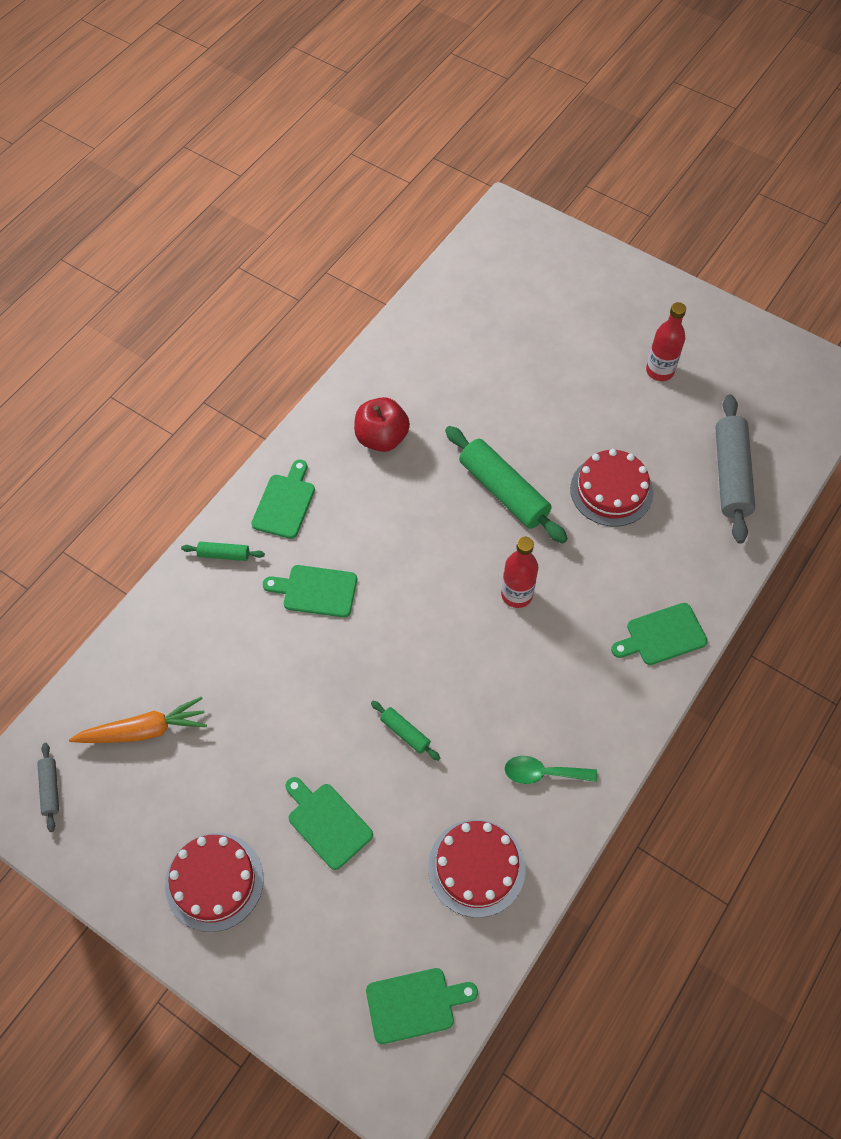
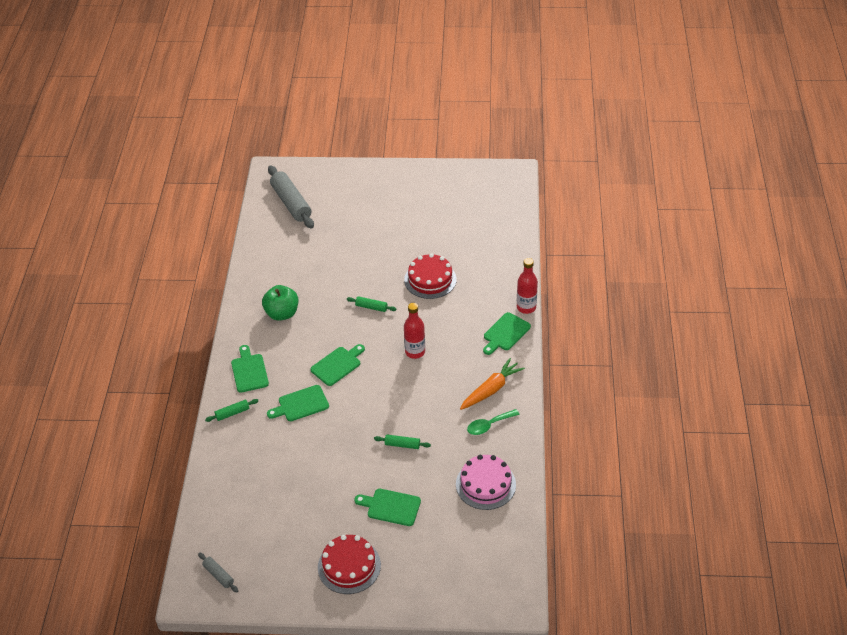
camera: 30 degrees left, 15 degrees down
(144, 730) = (252, 519): orange carrot -> orange carrot (491, 389)
(381, 438) = (282, 313): red apple -> green apple
(415, 1004) = (498, 560): green cutting board -> green cutting board (337, 365)
(476, 867) = (485, 484): red cake -> pink cake
(503, 491) = (371, 307): green rolling pin -> green rolling pin, size x0.47
(659, 371) = (415, 211): red bottle -> red bottle (526, 307)
(731, 475) = (488, 243): grey rolling pin -> grey rolling pin (291, 203)

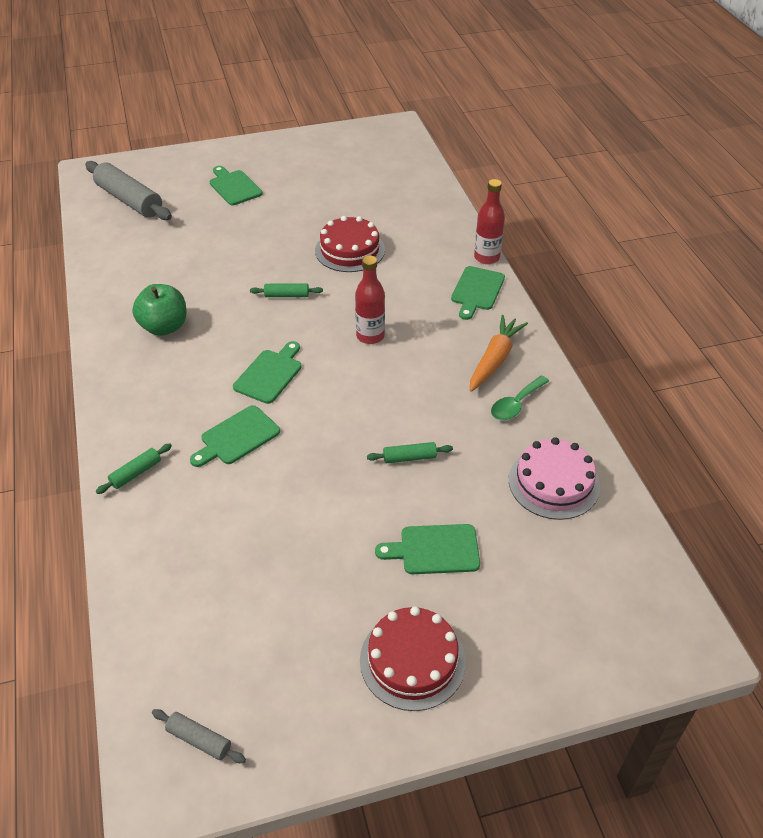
camera: 20 degrees left, 0 degrees up
(249, 371) = (142, 410): green cutting board -> green cutting board (234, 187)

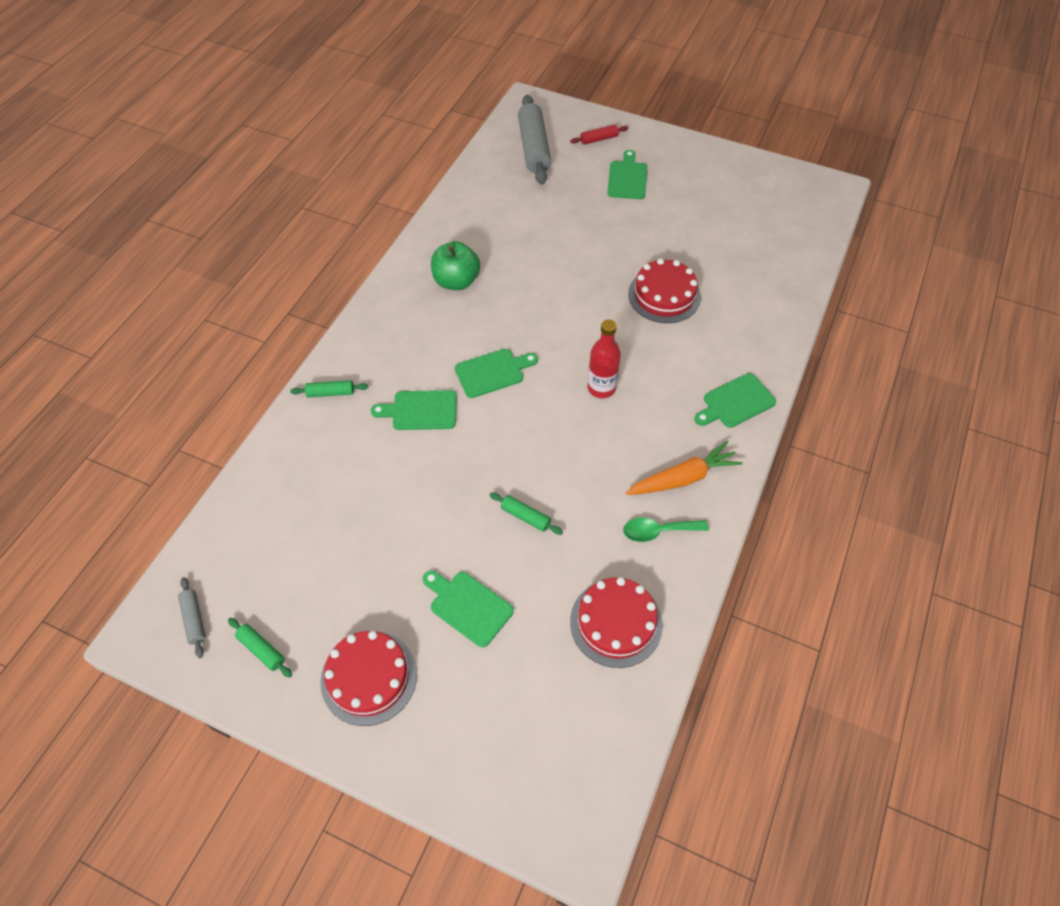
camera: 40 degrees right, 10 degrees up
(180, 171) = (599, 139): none -> red rolling pin
(286, 295) = (571, 308): green rolling pin -> green rolling pin (261, 650)
(486, 257) = (779, 375): red bottle -> none
(553, 483) = (616, 622): pink cake -> red cake

